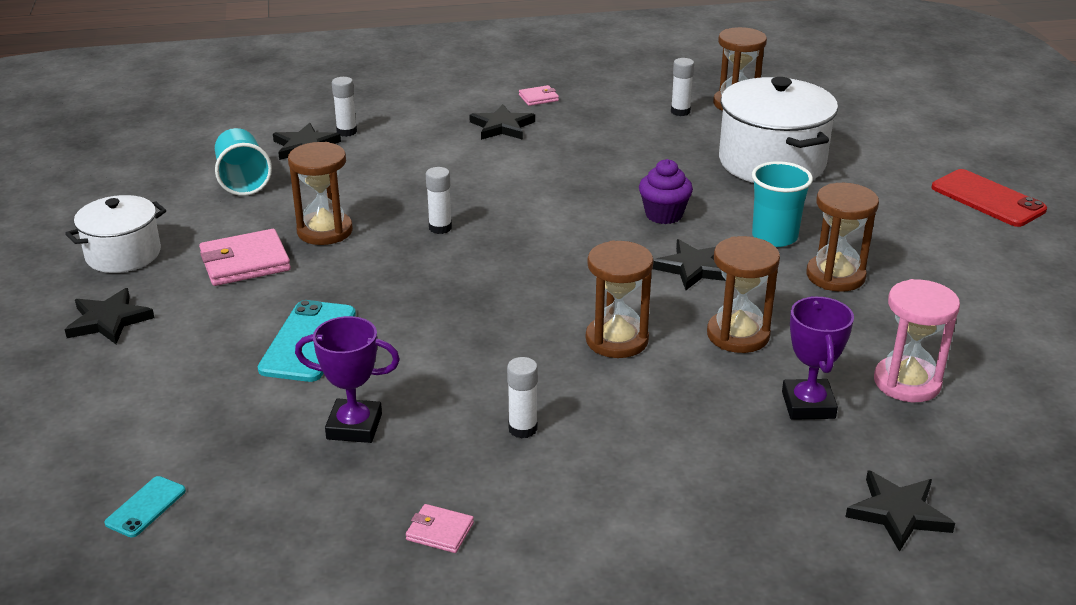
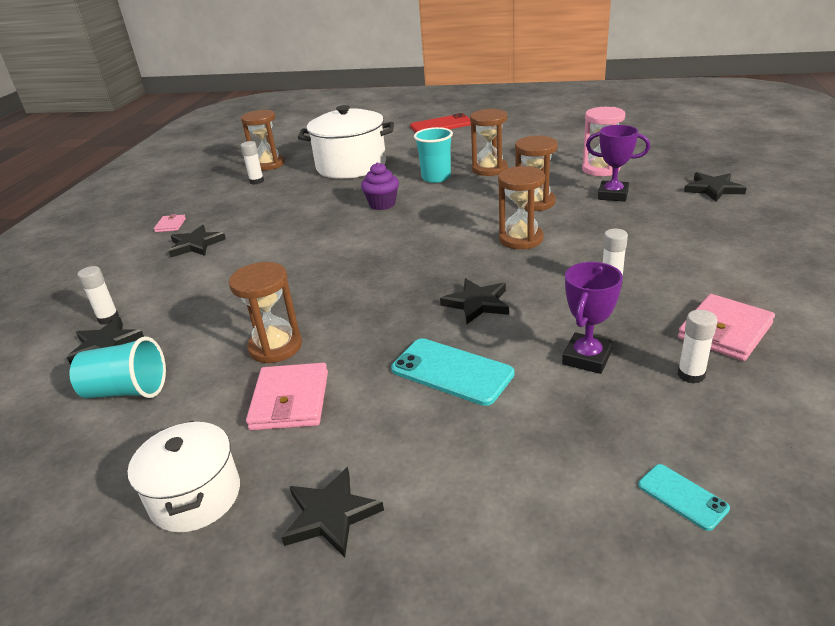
camera: 65 degrees left, 0 degrees up
(440, 228) = (323, 288): white glue stick -> white glue stick (691, 375)
(440, 531) = (725, 331): pink wallet -> pink wallet, size x1.89
(693, 268) = (453, 204): black star -> black star (477, 303)

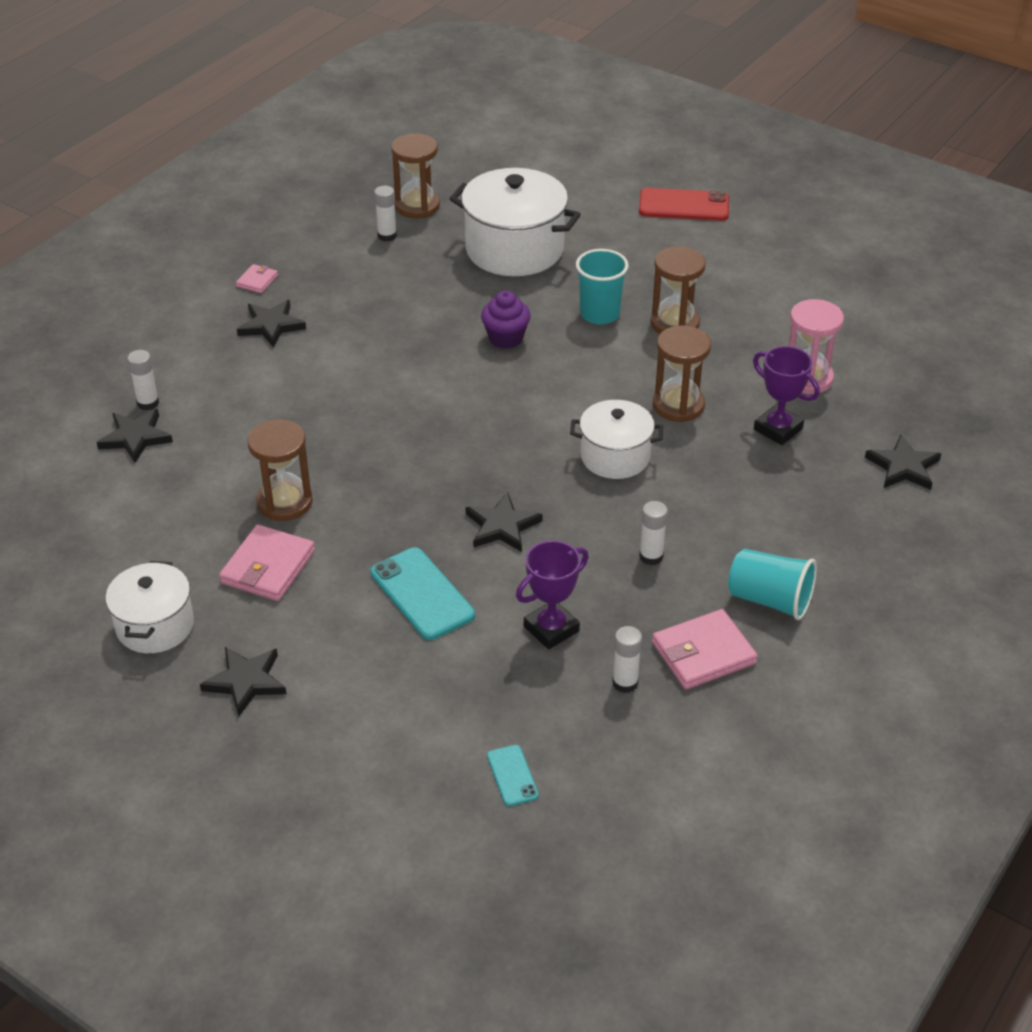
camera: 20 degrees right, 10 degrees up
(127, 391) = (137, 500): turquoise cup -> turquoise cup (770, 600)
(521, 239) = (615, 456): brown hourglass -> white pot

